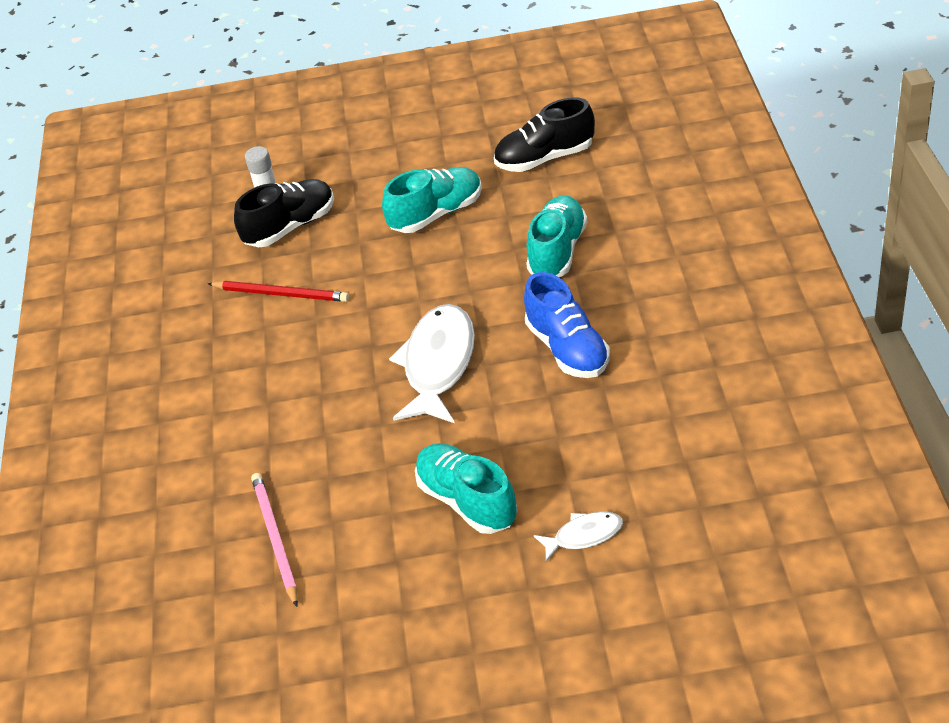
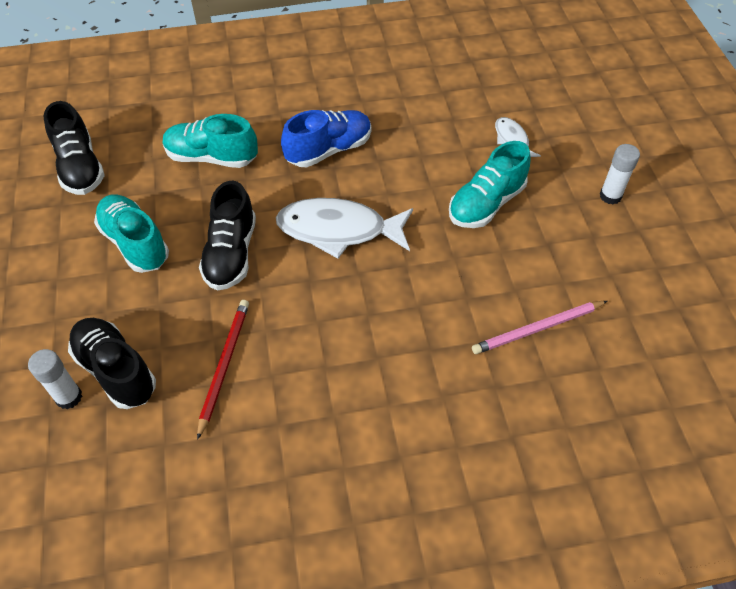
camera: 100 degrees left, 10 degrees up
(414, 283) = (231, 254): none -> black shoe
(471, 640) = (610, 196): none -> white glue stick

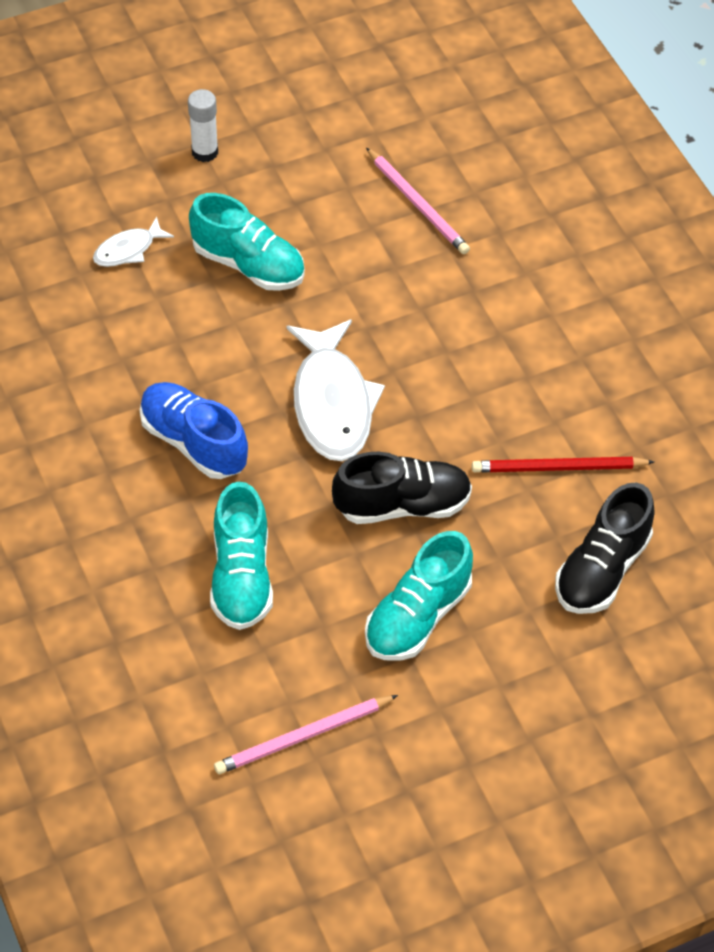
camera: 105 degrees left, 0 degrees up
(69, 397) = (650, 603): white glue stick -> none
(80, 168) = (303, 736): black shoe -> pink pencil

